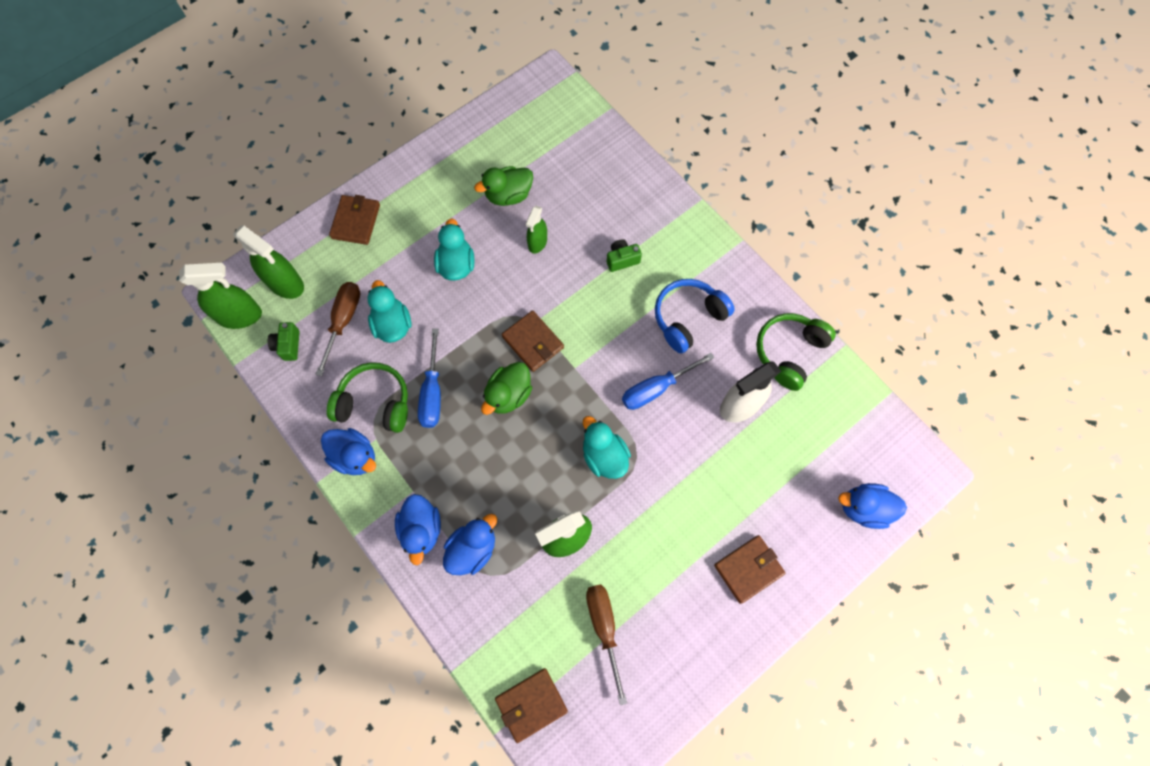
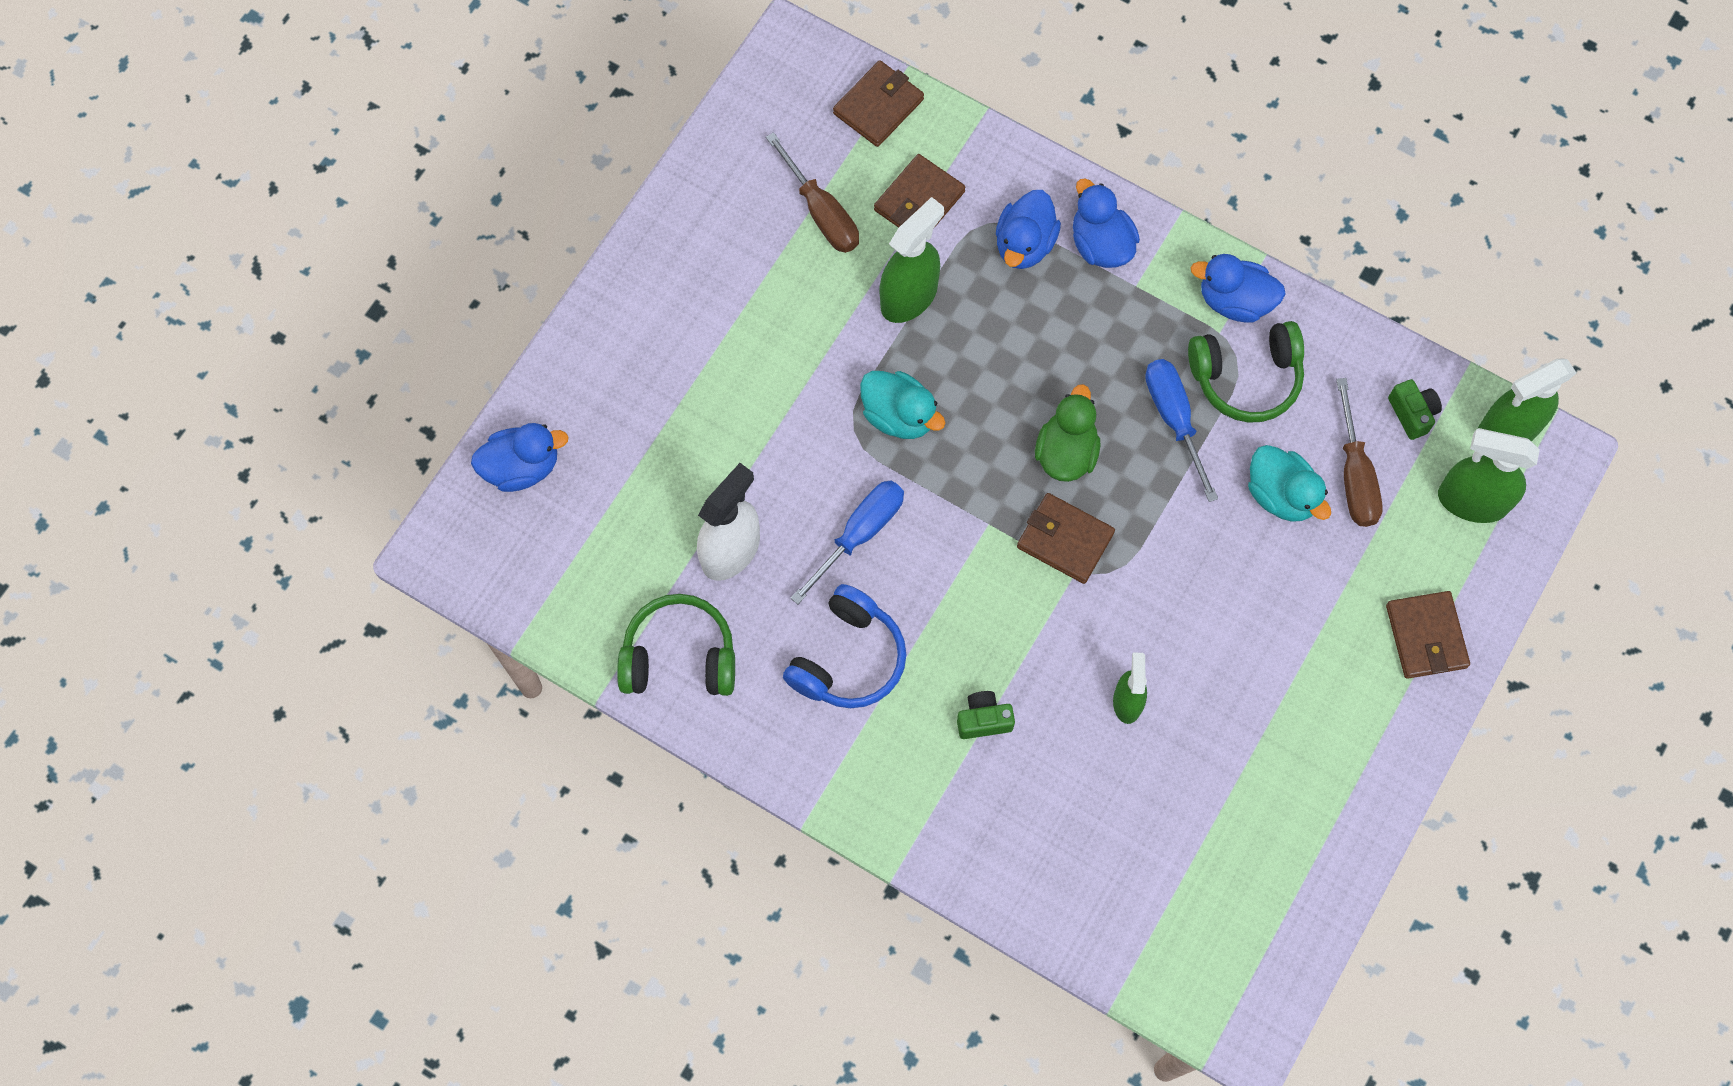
camera: 160 degrees right, 0 degrees up
(456, 265) = (1234, 620): turquoise duck -> none
(508, 195) = (1210, 769): green duck -> none
(622, 259) = (983, 720): green camera -> green camera turned 150 degrees counterclockwise
(748, 569) = (659, 339): brown wallet -> brown wallet (919, 201)
(789, 352) = (679, 657): green headphones -> green headphones turned 105 degrees counterclockwise

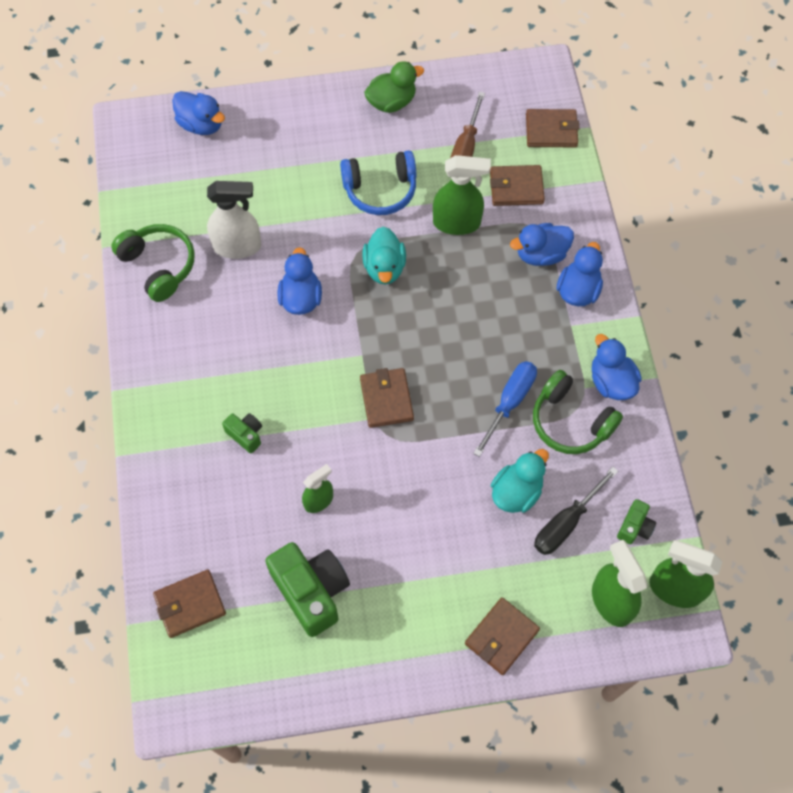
camera: 50 degrees right, 5 degrees down
(848, 658) = (224, 344): blue headphones -> blue headphones (380, 190)
(860, 533) = (301, 298): blue screwdriver -> blue duck
(1066, 452) = (438, 362): green duck -> green duck (392, 102)
(1139, 926) = (190, 604): none -> brown wallet
(1225, 788) = (311, 591): none -> green camera
(1281, 495) = (516, 492): turquoise duck -> turquoise duck turned 150 degrees counterclockwise
(1354, 476) = (565, 523): brown screwdriver -> black screwdriver

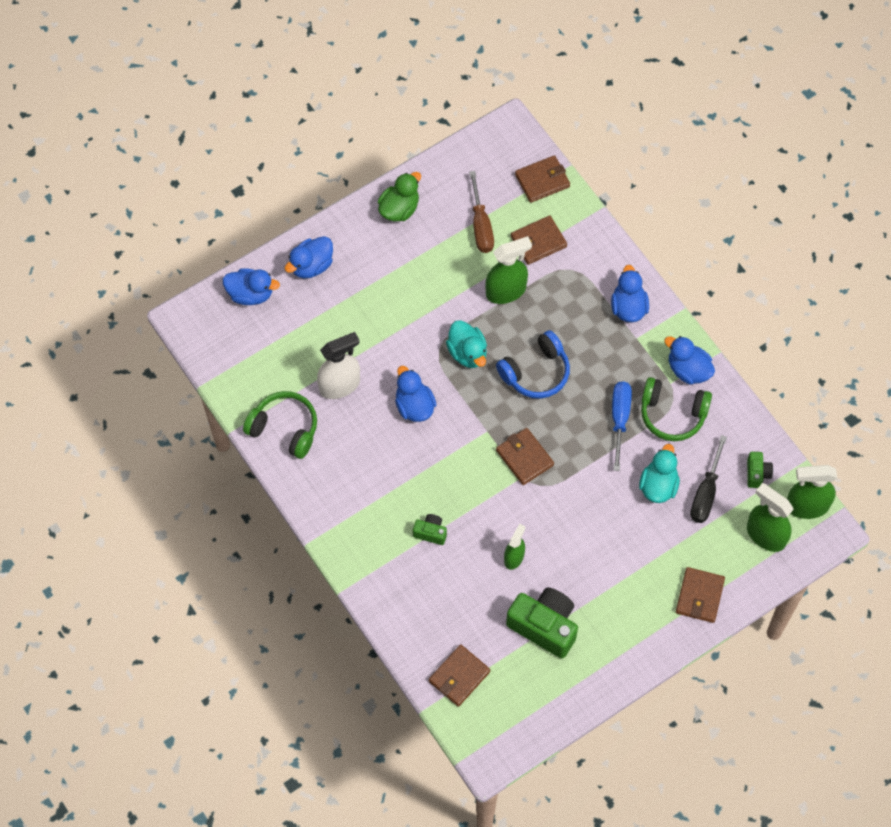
camera: 25 degrees left, 0 degrees up
(380, 190) = (430, 289): blue headphones -> blue headphones (536, 372)
(541, 254) = (585, 289): blue duck -> blue duck (311, 266)

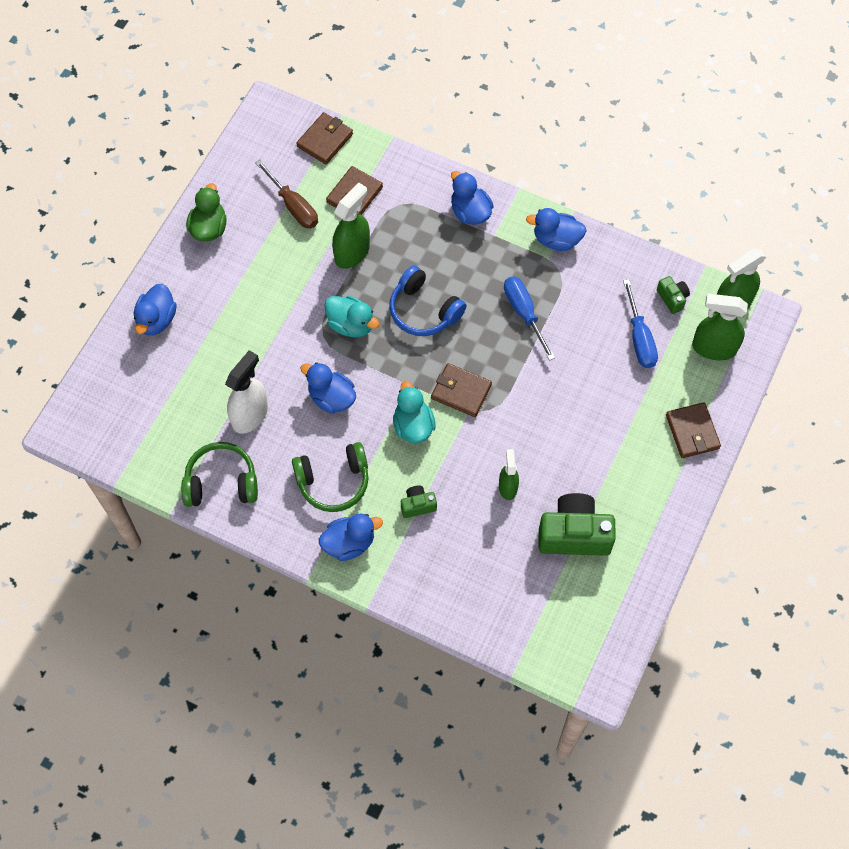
camera: 30 degrees left, 0 degrees up
(250, 294) = (113, 374): blue duck -> blue duck (349, 543)
(459, 676) = (526, 624): brown wallet -> none
(536, 372) = (424, 310): blue headphones -> blue headphones turned 105 degrees clockwise
(658, 485) = (594, 353): turquoise duck -> turquoise duck (413, 425)
(672, 414) = (567, 285): green headphones -> green headphones (333, 481)
(705, 493) = (639, 339): black screwdriver -> blue screwdriver

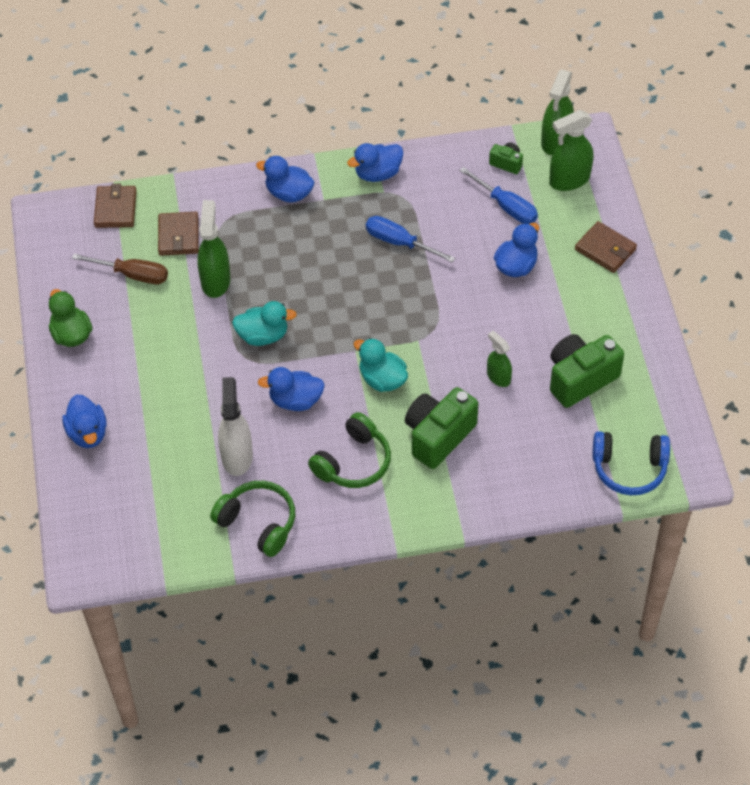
camera: 35 degrees left, 10 degrees down
(221, 482) = (258, 523): green headphones -> green headphones turned 75 degrees clockwise
(349, 543) = (407, 500): blue duck -> blue duck (516, 266)
(417, 505) = (438, 436): green camera -> green camera, size x2.06
(424, 310) = (315, 289): blue headphones -> blue headphones (629, 468)
(461, 391) = (399, 330): brown wallet -> none

